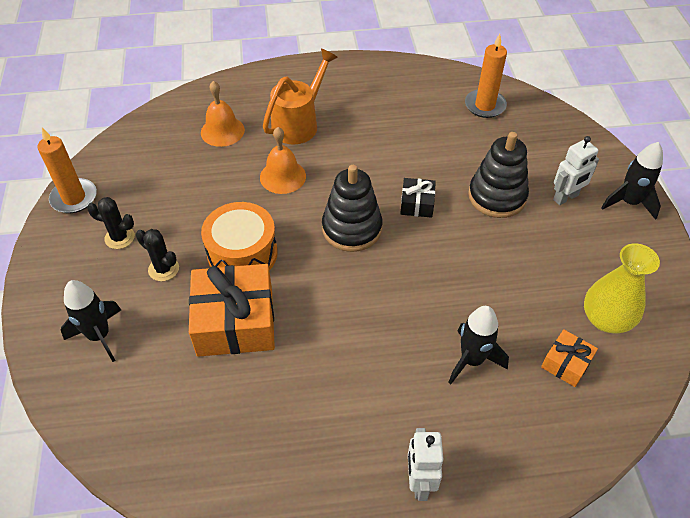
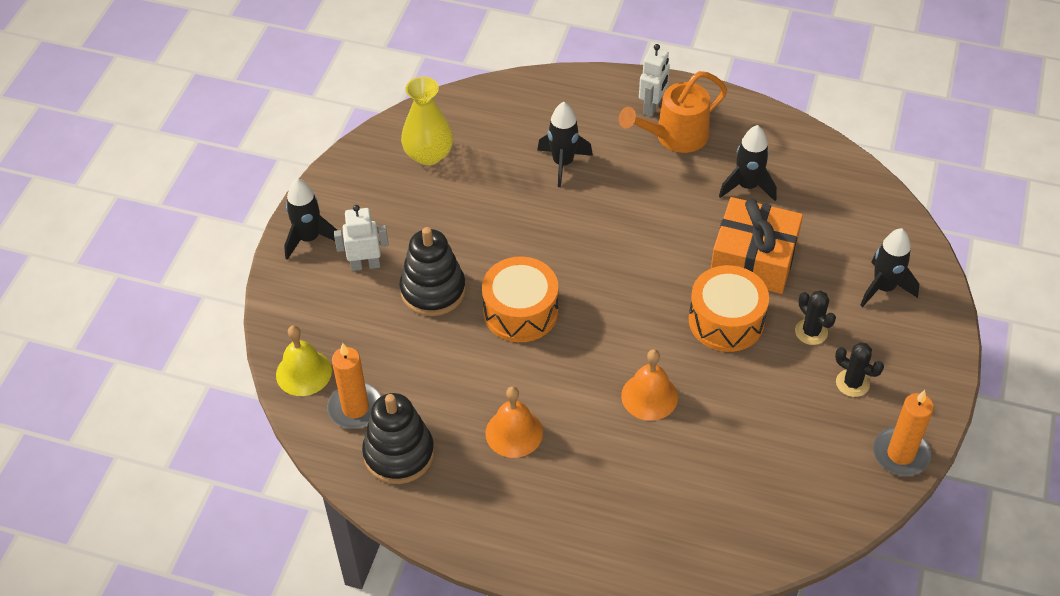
camera: 155 degrees left, 0 degrees up
(222, 131) = (699, 490): orange bell -> orange bell (514, 432)
(267, 406) = (747, 186): none -> black rocket
(299, 123) = (597, 466): orange watering can -> orange watering can (674, 137)
(352, 228) = (603, 308): black stacking toy -> black stacking toy (399, 454)
(417, 204) = (520, 311): black gift -> orange drum
(538, 114) = (303, 372): none -> yellow bell
(566, 363) = (489, 137): orange gift -> none

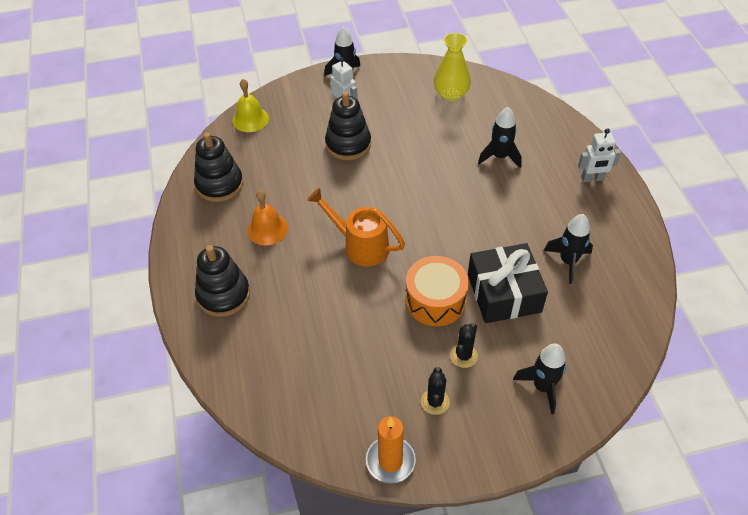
camera: 60 degrees right, 0 degrees up
(355, 408) = (240, 151): orange candle -> none
(520, 311) = (362, 190): orange drum -> none
(588, 520) = (223, 295): none -> black stacking toy
(649, 396) = (340, 285): orange bell -> none
(674, 137) = (576, 202): orange watering can -> orange watering can (360, 245)
(753, 259) = (504, 293): orange gift -> black gift

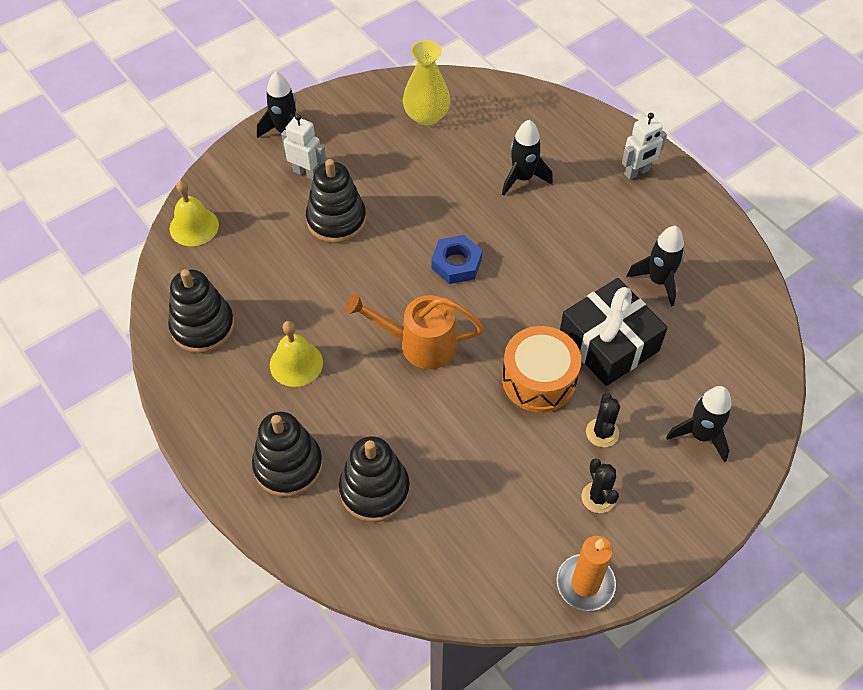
camera: 25 degrees left, 5 degrees up
(267, 229) = (296, 363): orange bell -> yellow bell
(273, 333) = (374, 490): none -> black stacking toy
(418, 199) = (456, 263): none -> blue nut

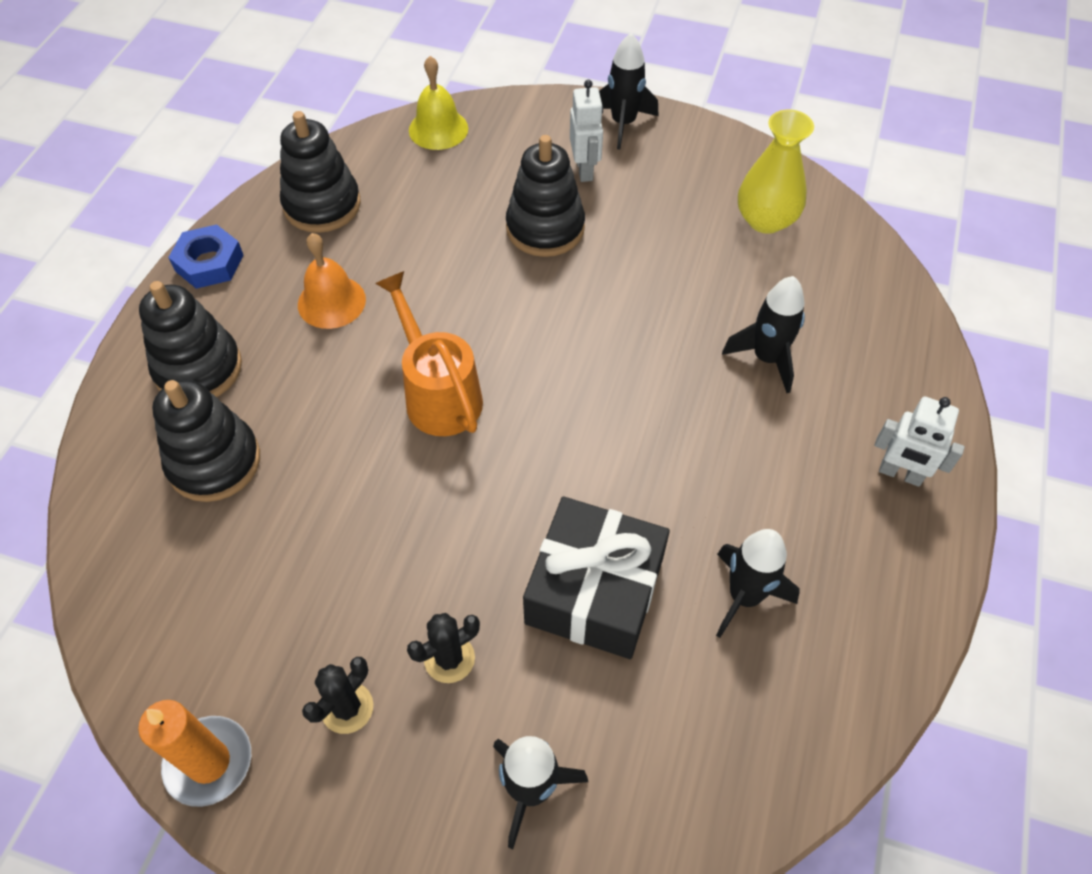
camera: 55 degrees right, 0 degrees up
(296, 363) = (331, 302): yellow bell -> orange bell
(456, 263) = (580, 365): blue nut -> blue nut (209, 263)
(539, 379) = (479, 541): orange drum -> none

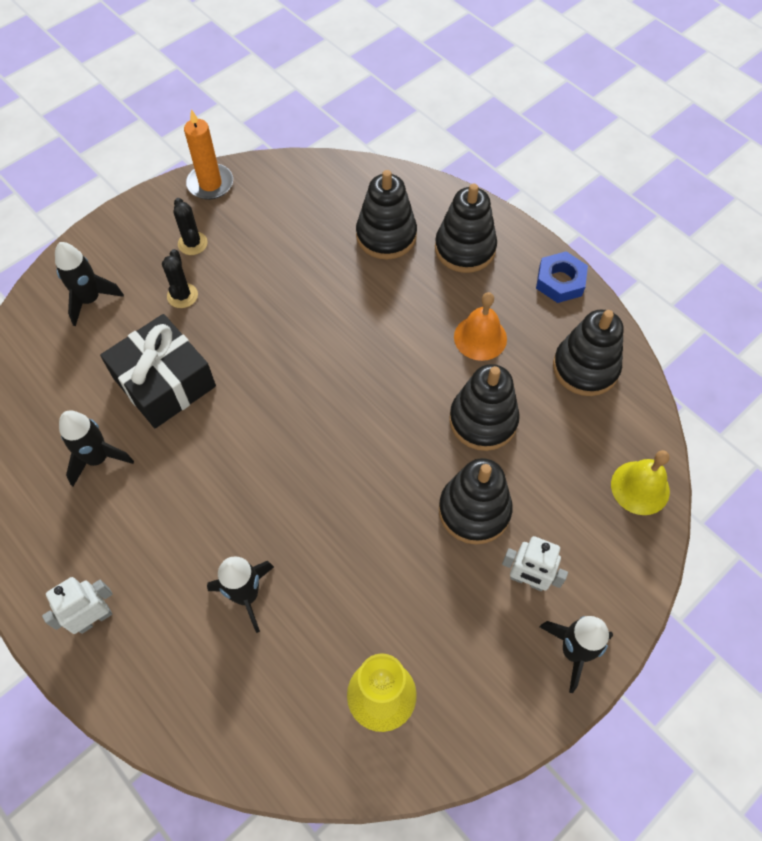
camera: 120 degrees right, 5 degrees up
(438, 393) = (360, 366): orange watering can -> none
(439, 259) = (483, 420): none -> black stacking toy

